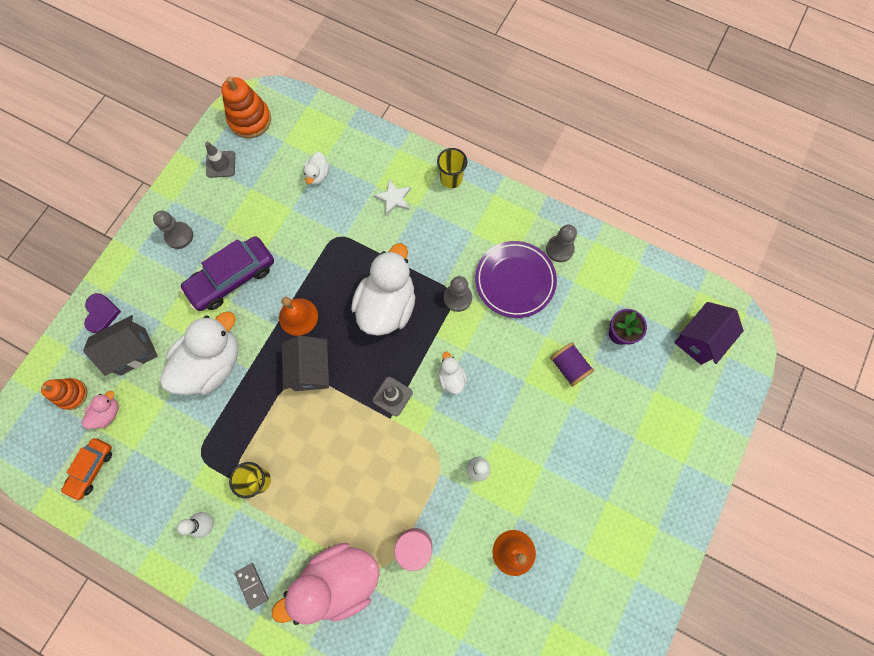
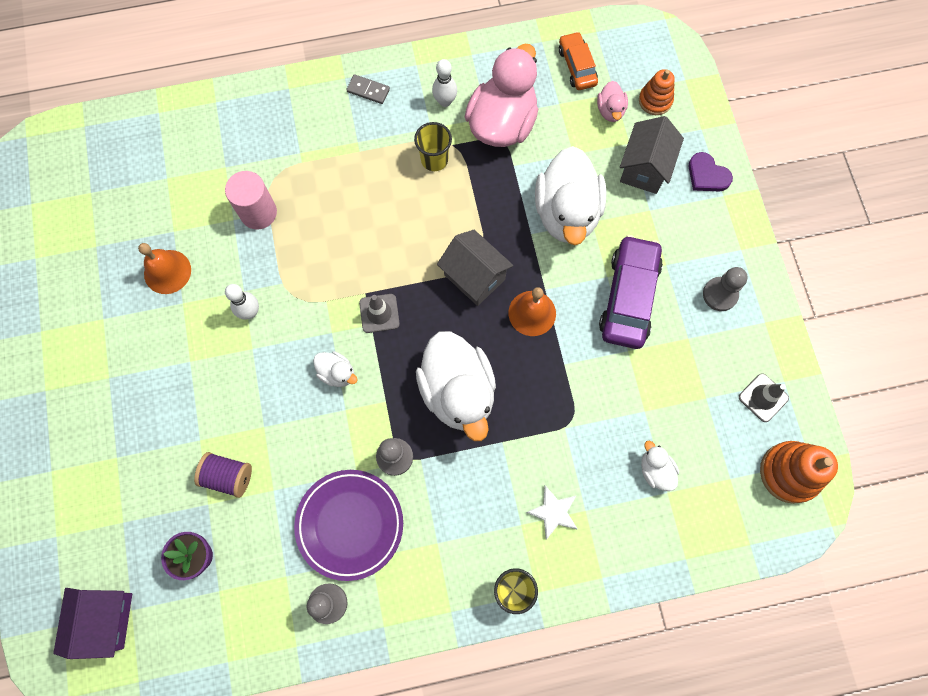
camera: 140 degrees right, 0 degrees up
(338, 580) = (302, 144): pink duck -> pink duck (502, 123)

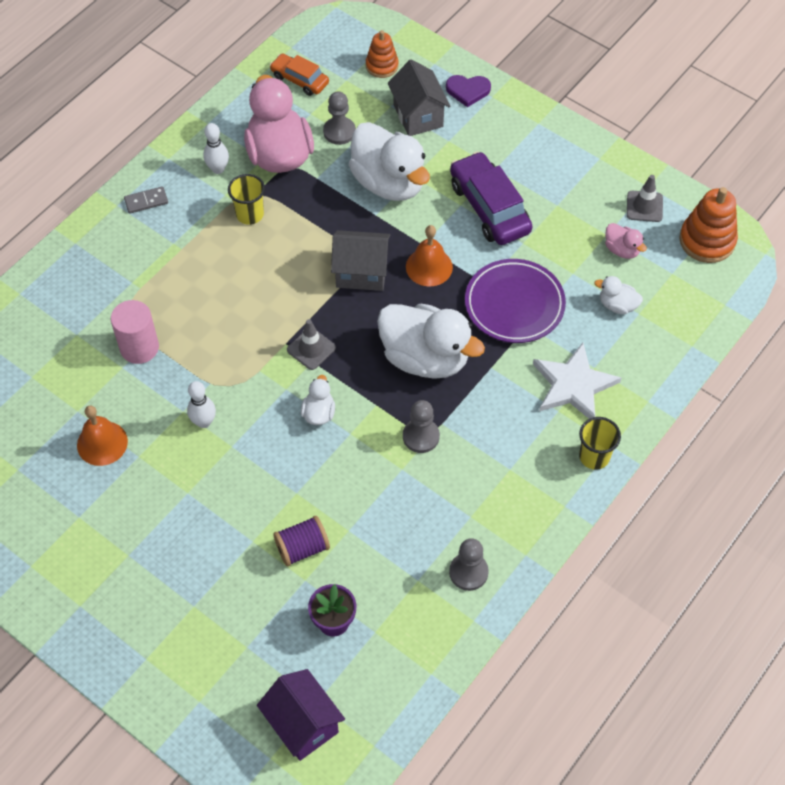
camera: 40 degrees left, 15 degrees down
(337, 373) = (319, 413): white duck -> white duck turned 75 degrees counterclockwise
(350, 524) = (432, 507): purple plate -> purple plate (514, 304)
(553, 512) = (573, 385): white star -> white star, size x1.73
(610, 110) = (354, 93): pink duck -> pink duck (622, 250)
(720, 294) = (552, 162): grey pawn -> grey pawn (339, 132)

